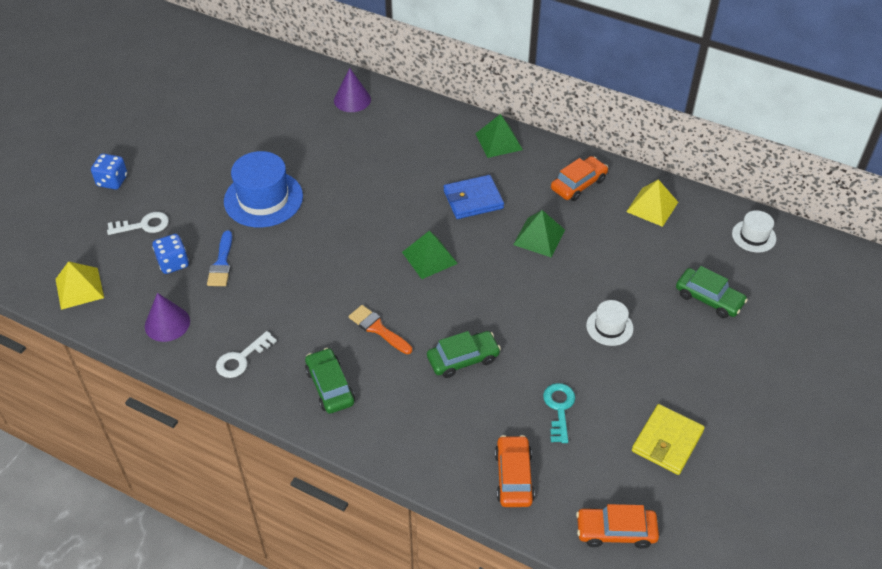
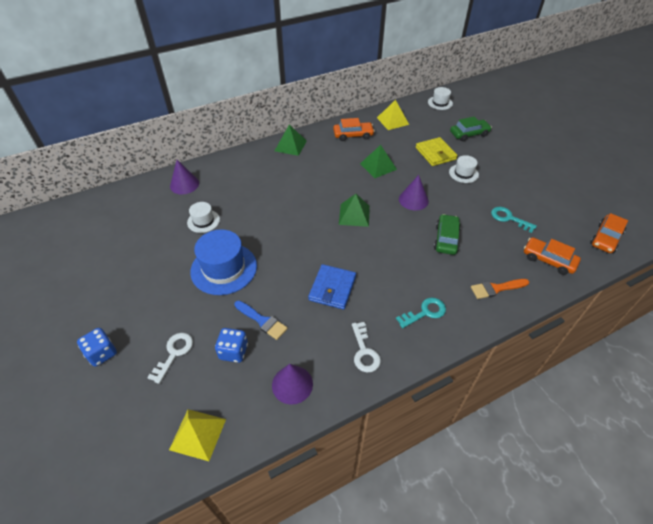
camera: 55 degrees left, 0 degrees up
(313, 146) = (203, 221): none -> white hat
(330, 386) = (425, 312): green car -> turquoise key
(378, 329) = (393, 265): orange brush -> orange brush (496, 288)
(473, 199) = (325, 176): blue wallet -> blue wallet (332, 288)
(506, 299) = (413, 200): none -> purple cone
(578, 184) = (353, 135): orange car -> orange car turned 90 degrees clockwise
(667, 441) = (554, 191): yellow wallet -> yellow wallet (435, 153)

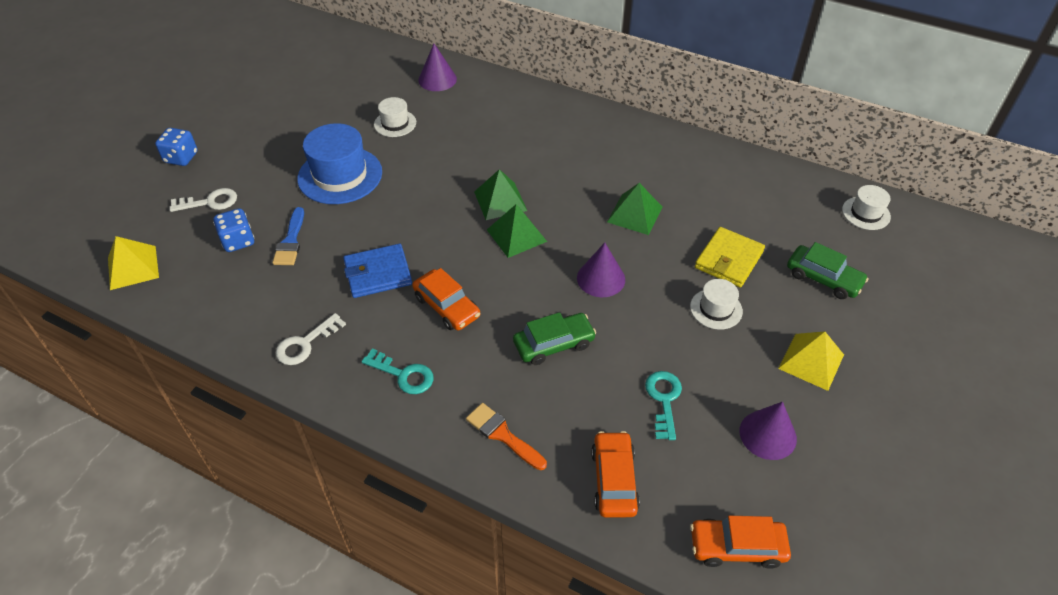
camera: 55 degrees right, 0 degrees up
(290, 146) = (589, 119): green pyramid -> green pyramid (500, 201)
(292, 384) = (225, 305): purple cone -> purple cone (767, 434)
(353, 135) = (674, 161): orange car -> orange car (447, 306)
(392, 121) = (754, 183): yellow pyramid -> yellow pyramid (811, 361)

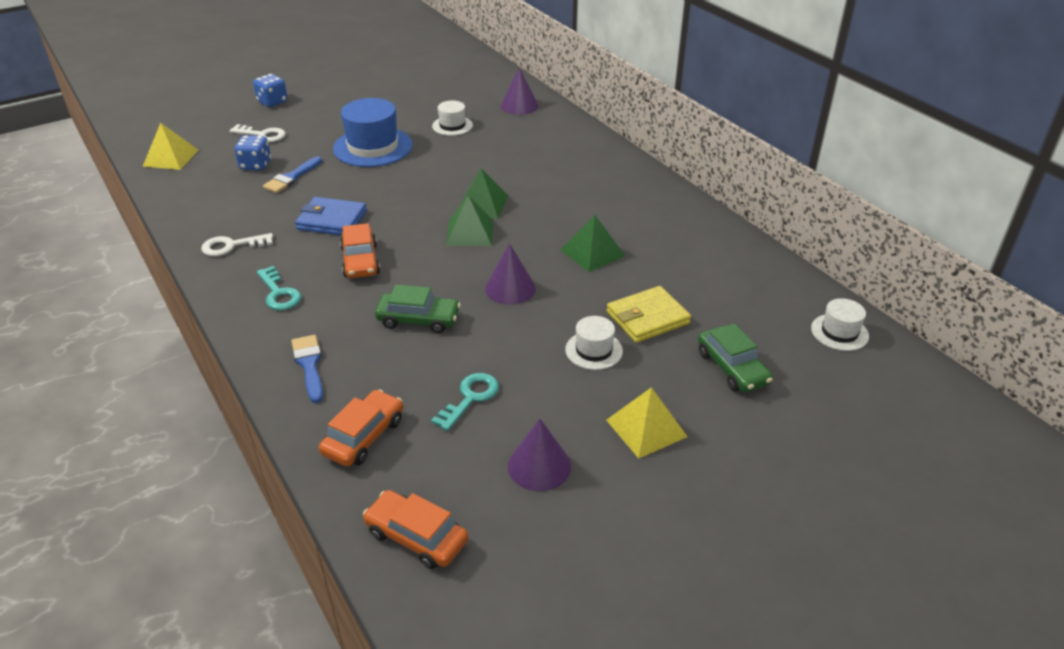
camera: 30 degrees right, 10 degrees down
(502, 435) = (309, 365): orange brush -> blue brush

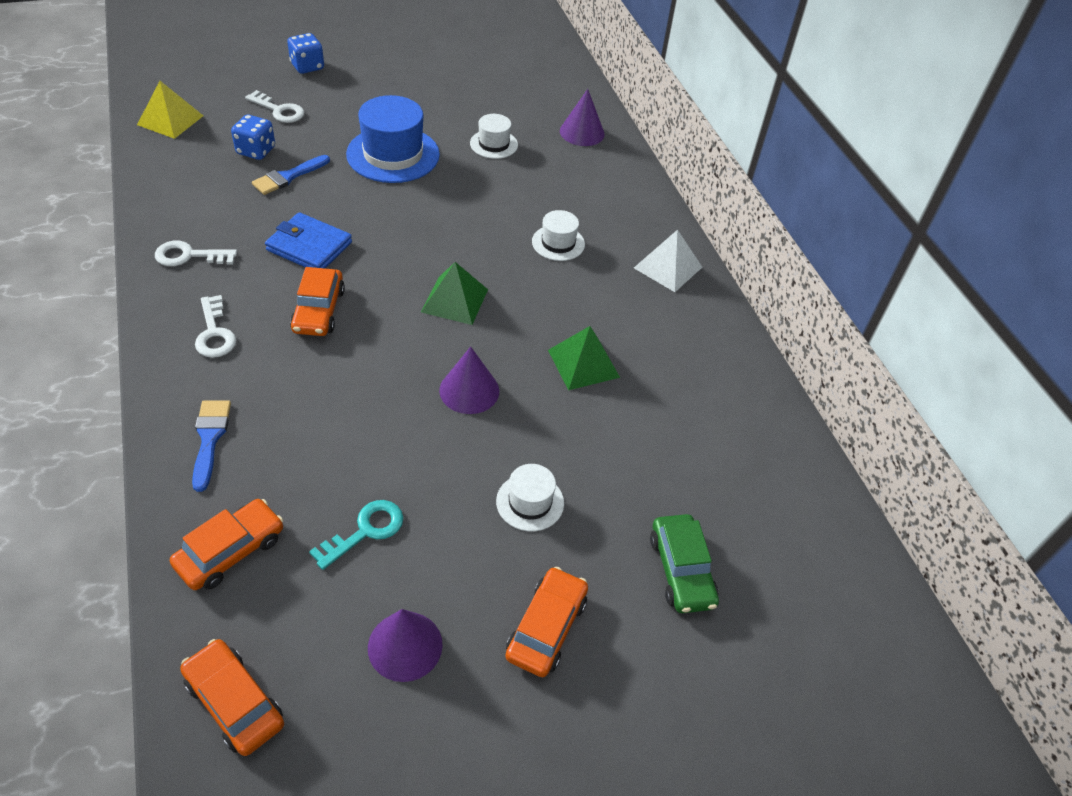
camera: 10 degrees right, 10 degrees up
(279, 293) = (214, 333): turquoise key -> white key
(418, 319) = (351, 407): green car -> none
(482, 204) = (484, 264): green pyramid -> none
(628, 179) = (668, 267): none -> white pyramid
(646, 428) = (546, 628): yellow pyramid -> orange car
(647, 318) = (610, 472): yellow wallet -> none
(839, 332) = (832, 553): white hat -> white hat (558, 243)

